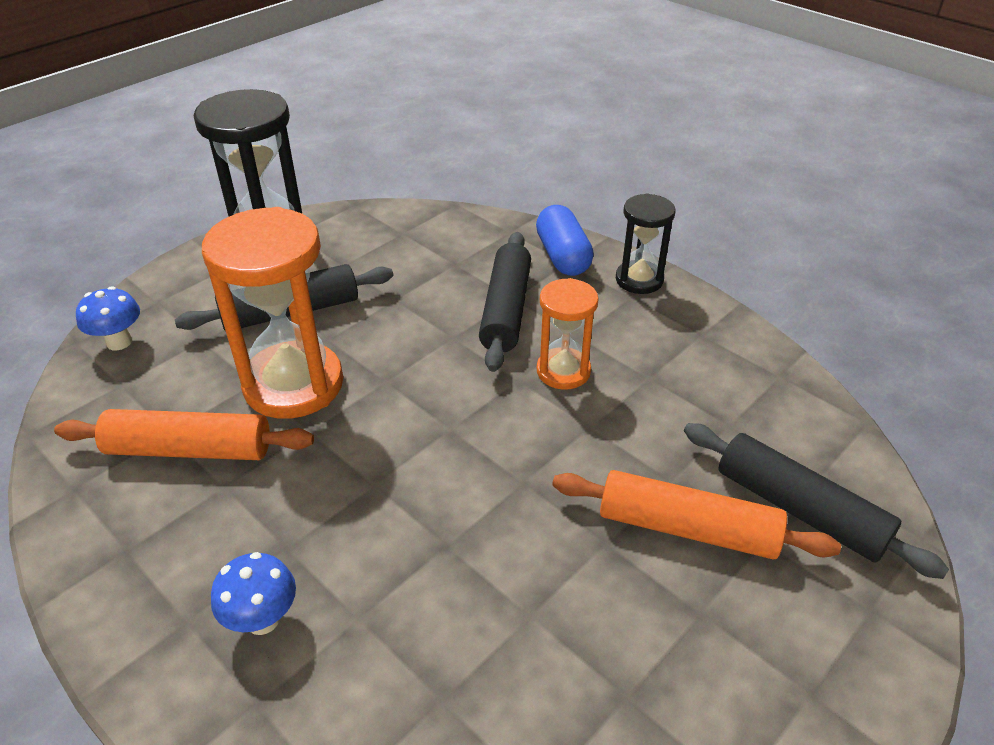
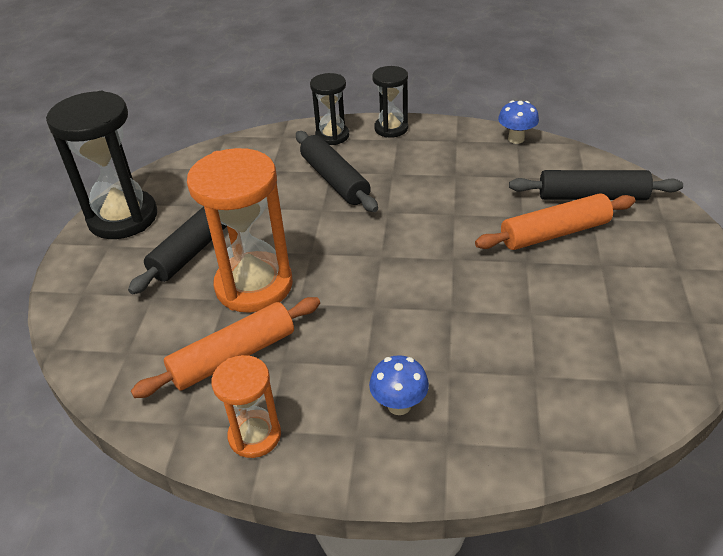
camera: 35 degrees left, 0 degrees up
(119, 342) = (89, 330): blue mushroom -> blue mushroom (516, 139)
(563, 256) = (332, 136): blue capsule -> black hourglass
(563, 371) = (407, 195): orange hourglass -> orange hourglass (255, 436)

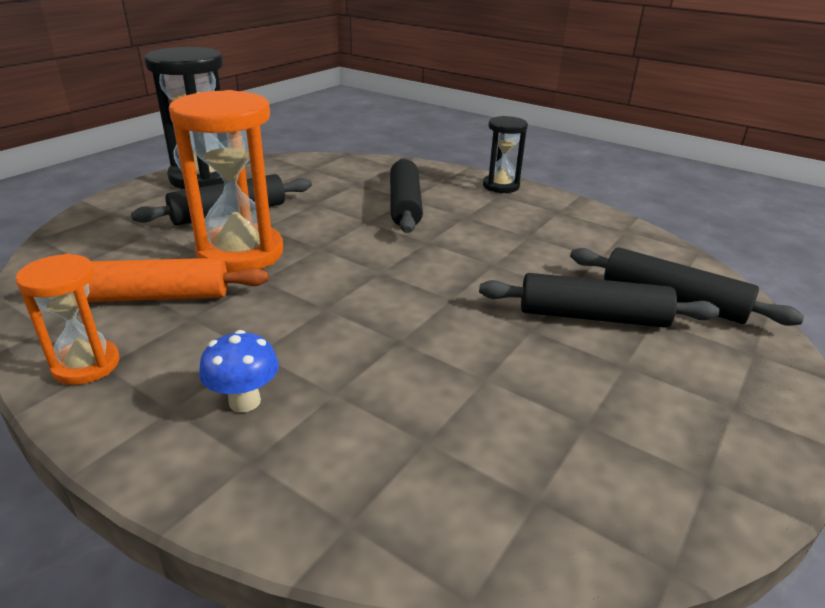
camera: 25 degrees right, 10 degrees down
(332, 136) = (439, 176): black hourglass -> none
(516, 139) = (626, 228): blue mushroom -> none
(555, 233) = (592, 317): orange rolling pin -> black rolling pin

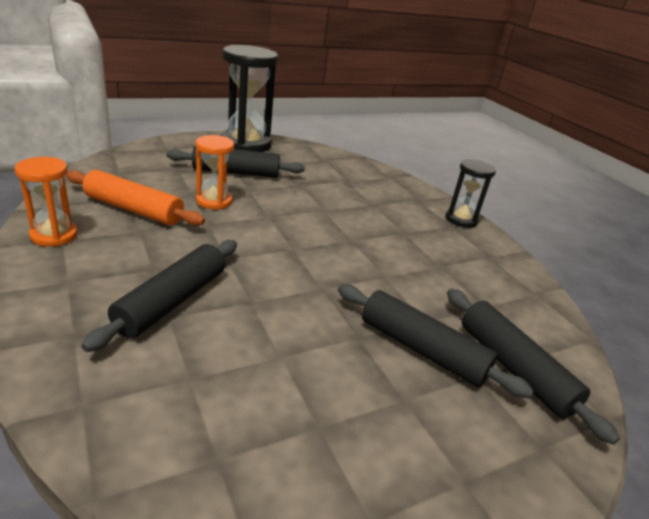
camera: 25 degrees right, 0 degrees up
(240, 253) = (214, 201): orange hourglass -> orange hourglass, size x0.56
(244, 401) = (111, 296): blue mushroom -> none
(404, 205) = (365, 208): black rolling pin -> black rolling pin (172, 301)

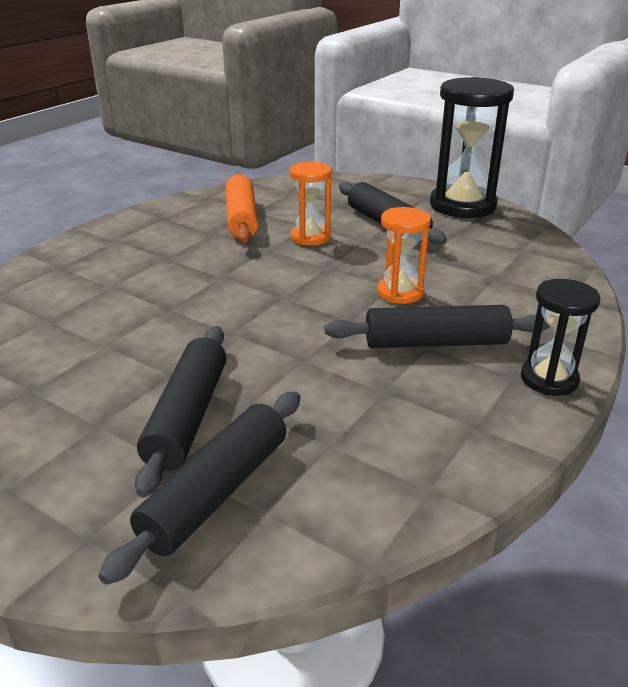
camera: 65 degrees right, 0 degrees up
(54, 235) = (165, 213): orange hourglass -> orange hourglass (400, 292)
(172, 301) = (131, 279): black rolling pin -> black rolling pin (435, 342)

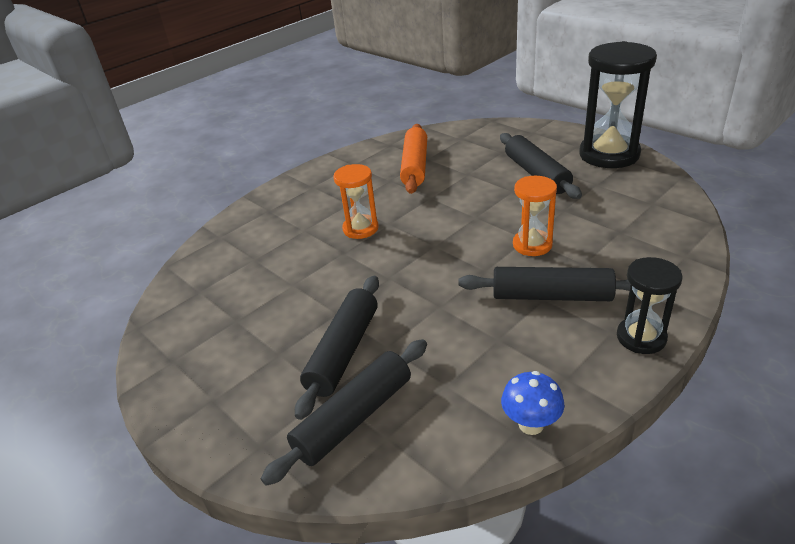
camera: 15 degrees right, 5 degrees up
(310, 237) = (468, 186): orange hourglass -> orange hourglass (360, 229)
(447, 480) = (531, 424): none -> blue mushroom

